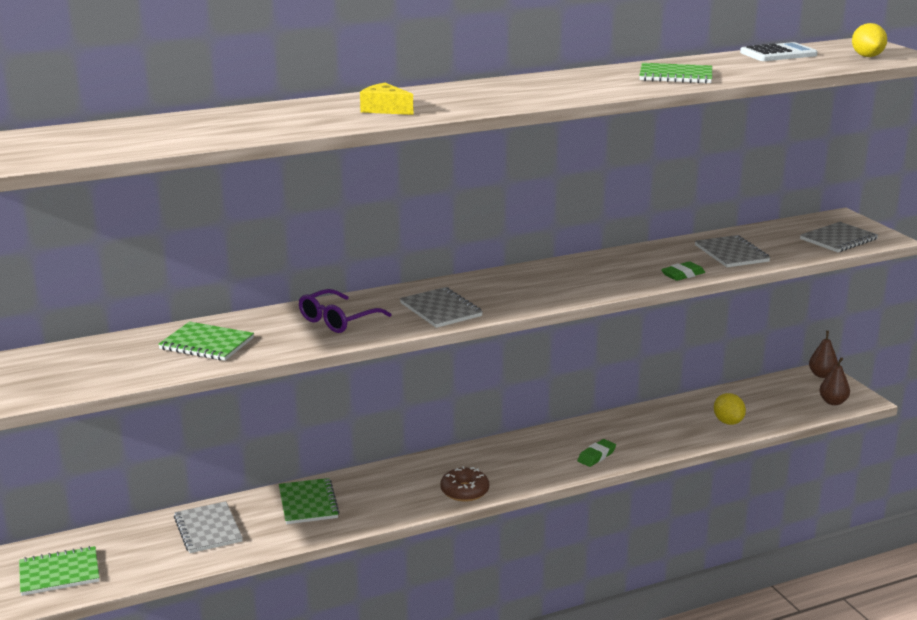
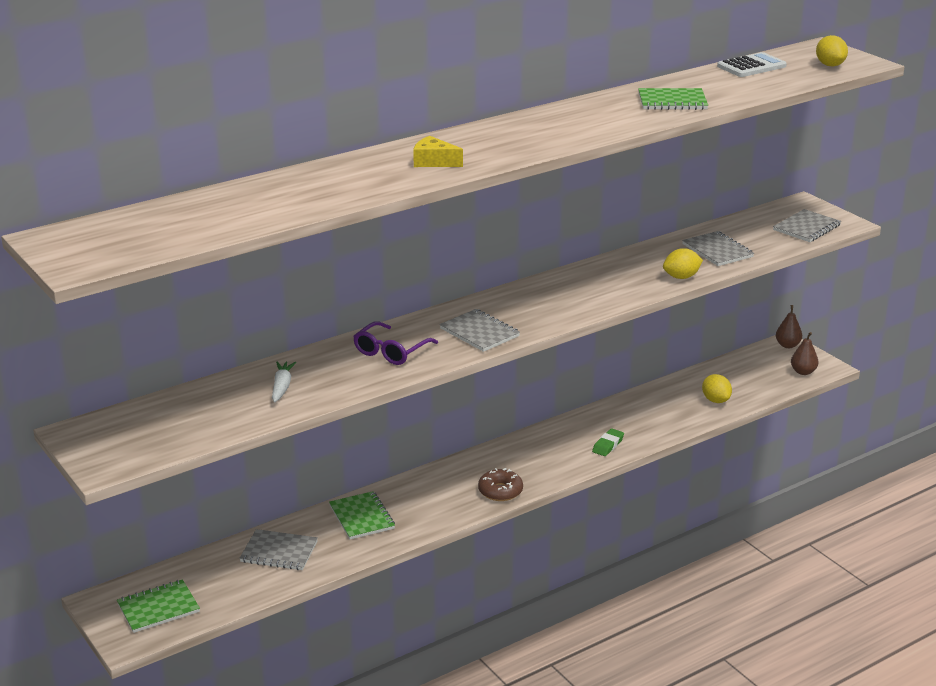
camera: 10 degrees left, 5 degrees up
(206, 344) = (282, 387): green notebook -> white carrot
(208, 529) = (279, 552): grey notebook -> grey notebook turned 45 degrees counterclockwise
(682, 275) = (681, 277): green eraser -> yellow lemon

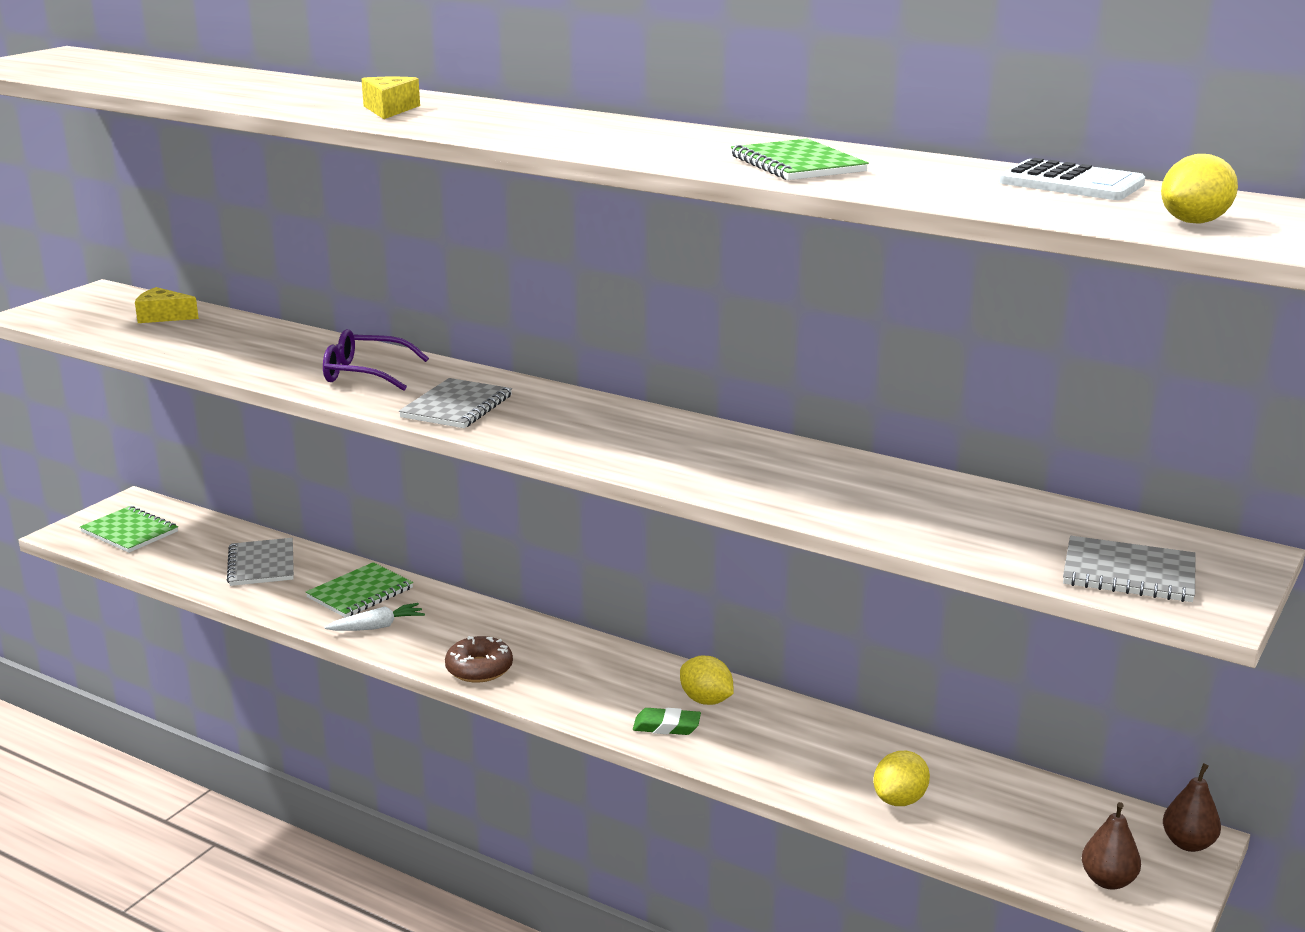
camera: 65 degrees right, 5 degrees down
(179, 410) = (163, 316): none -> yellow cheese
(282, 387) = (241, 344): white carrot -> white carrot (377, 626)
(681, 277) = (776, 499): yellow lemon -> yellow lemon (706, 700)
(717, 250) = (916, 511): grey notebook -> none

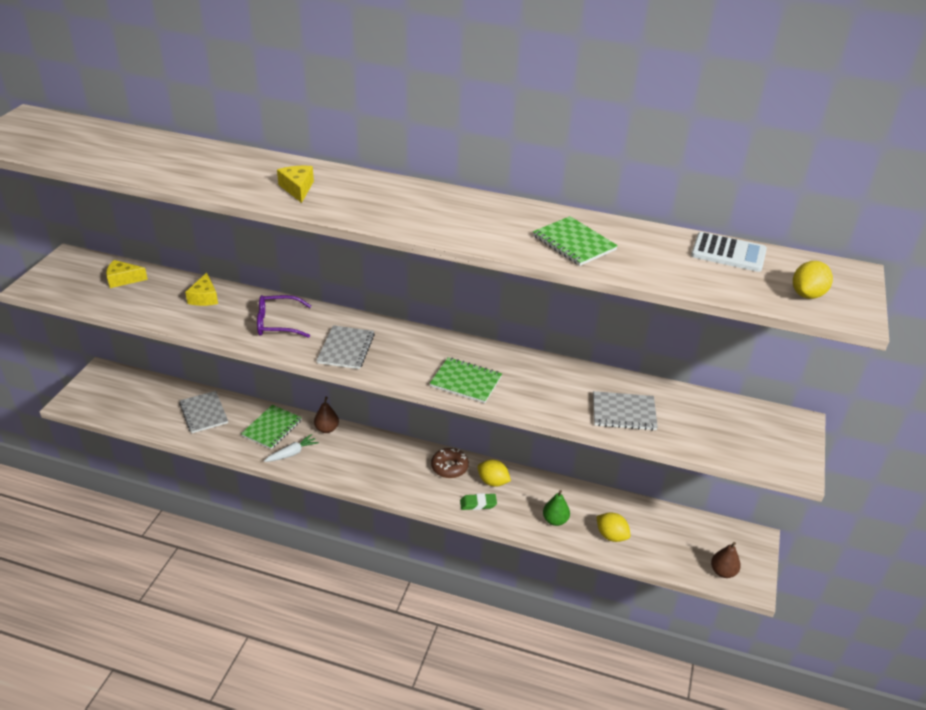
camera: 15 degrees left, 15 degrees up
(130, 532) = (109, 397): green notebook -> green notebook (466, 381)
(270, 341) = (204, 297): none -> yellow cheese
(479, 669) = (362, 477): brown donut -> brown donut (449, 467)
(800, 765) = (555, 520): none -> green pear
(900, 800) = (611, 536): yellow lemon -> yellow lemon turned 75 degrees counterclockwise
(1128, 573) = (749, 445): grey notebook -> grey notebook (624, 412)
(1188, 843) = (753, 541): brown pear -> brown pear (327, 429)

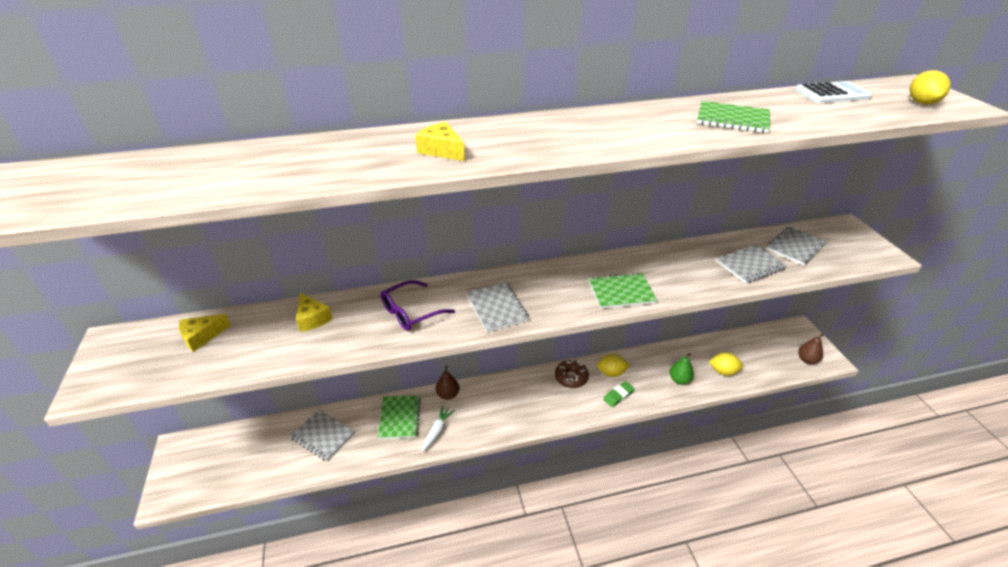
camera: 30 degrees left, 0 degrees up
(700, 417) = (795, 247): none -> grey notebook

